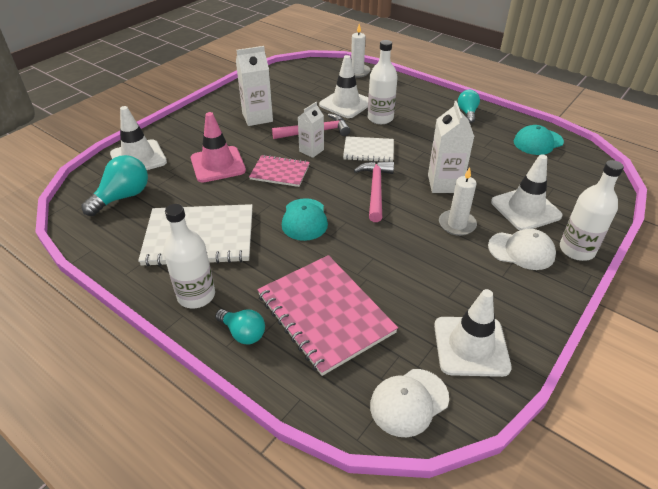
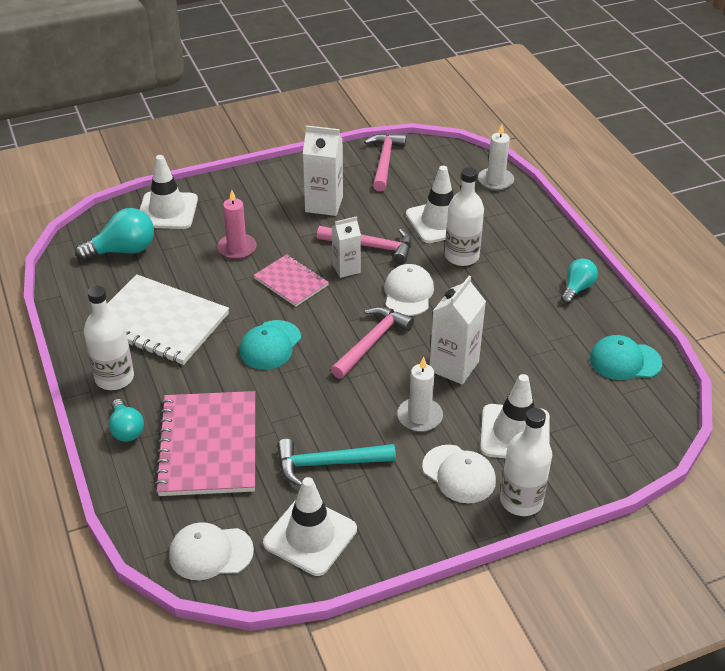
camera: 30 degrees right, 0 degrees up
(218, 164) = (237, 248): pink traffic cone -> pink candle
(275, 81) = (384, 161): none -> pink hammer
(368, 151) = (408, 293): white notebook -> white cap
(429, 285) = (328, 464): none -> turquoise hammer

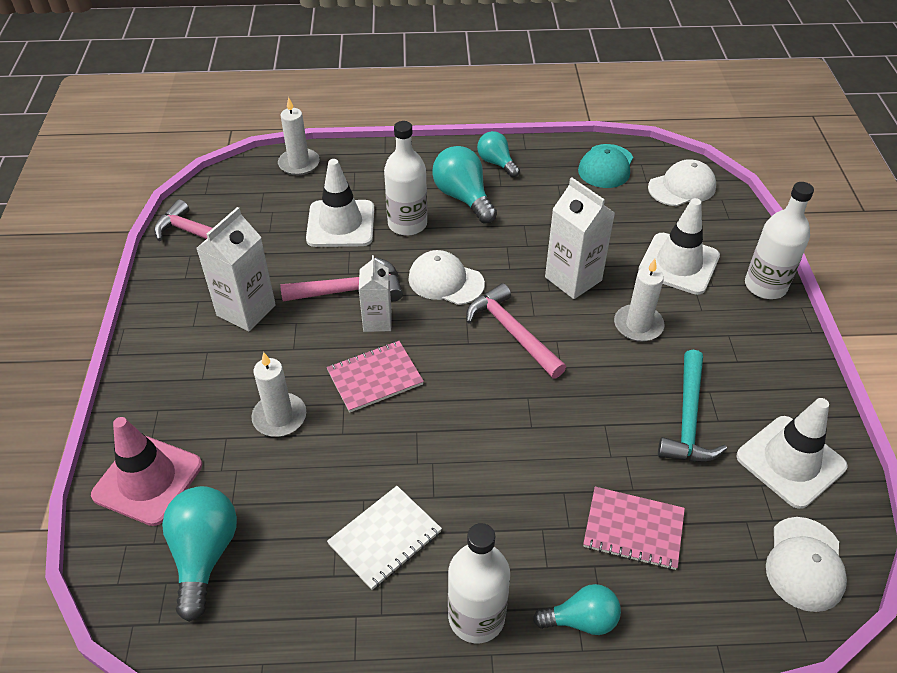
camera: 70 degrees left, 5 degrees up
(159, 322) = (385, 538): white notebook -> white notebook, size x0.57
(167, 211) = (148, 480): white traffic cone -> pink traffic cone
(208, 445) = (633, 529): pink notebook -> pink notebook, size x0.57
(237, 248) = (279, 417): pink candle -> white candle
(270, 345) = (480, 426): turquoise cap -> none
(371, 246) = (350, 289): pink hammer -> pink hammer turned 45 degrees clockwise
(459, 474) = (724, 319): white cap -> white cap (682, 187)
(515, 279) = (463, 198): none -> turquoise light bulb

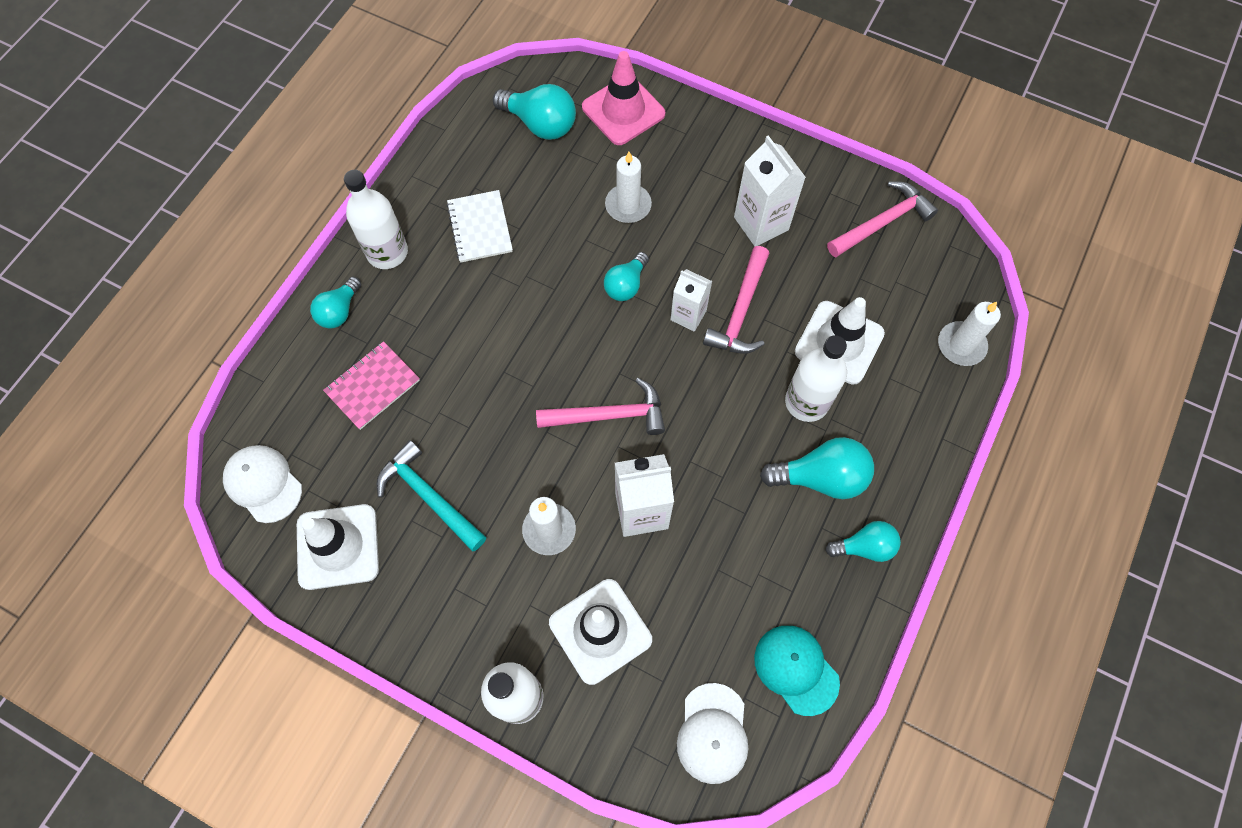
camera: 120 degrees right, 20 degrees up
(375, 378) = (626, 285): pink notebook -> turquoise light bulb
(445, 281) = (706, 394): white cap -> none

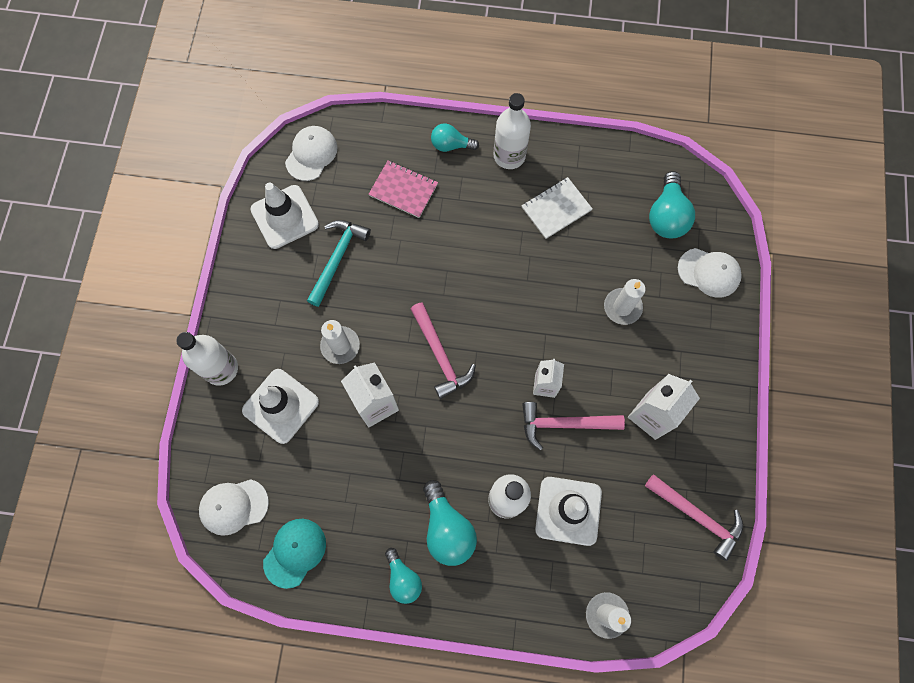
camera: 70 degrees right, 5 degrees up
(623, 110) = (709, 272): pink traffic cone -> white cap
(626, 285) = (552, 330): turquoise light bulb -> none

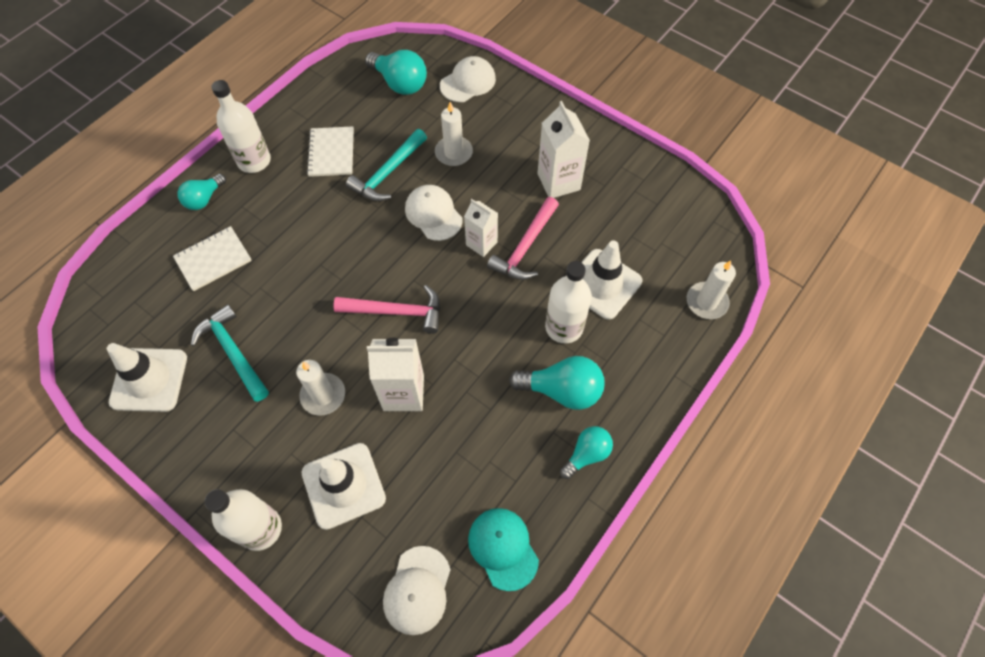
camera: 60 degrees left, 10 degrees down
(311, 154) = (105, 321): white cap -> white cap (433, 214)
(403, 190) = (213, 259): pink notebook -> white notebook
(403, 578) = (586, 454): turquoise light bulb -> turquoise light bulb turned 45 degrees counterclockwise
(566, 266) = (388, 173): none -> turquoise hammer
(697, 516) = (660, 195): pink hammer -> none

